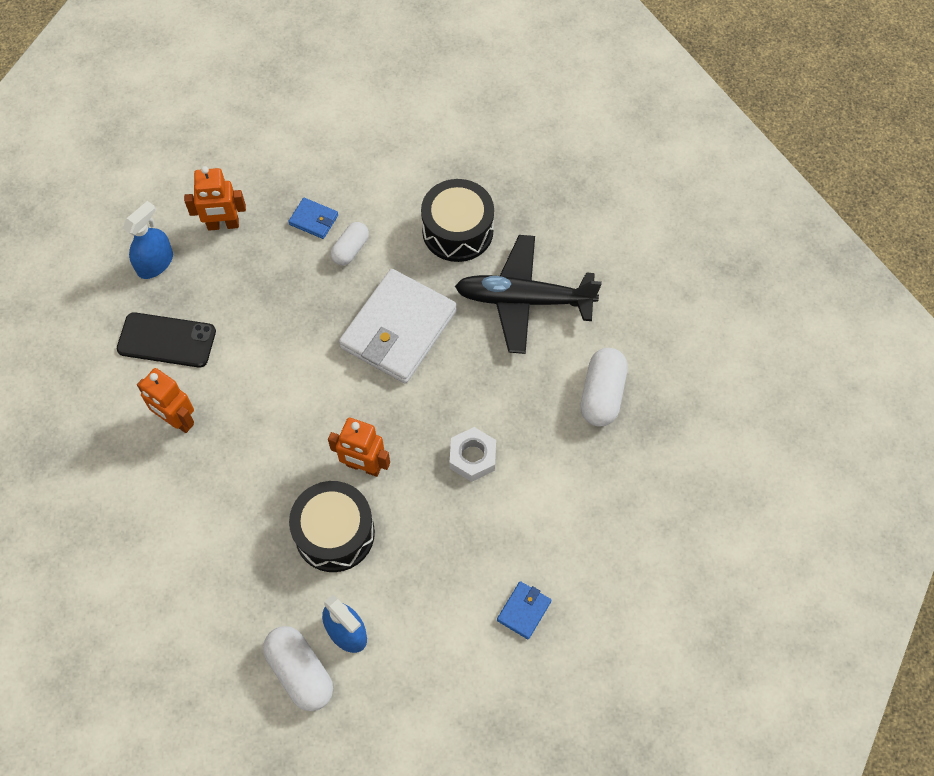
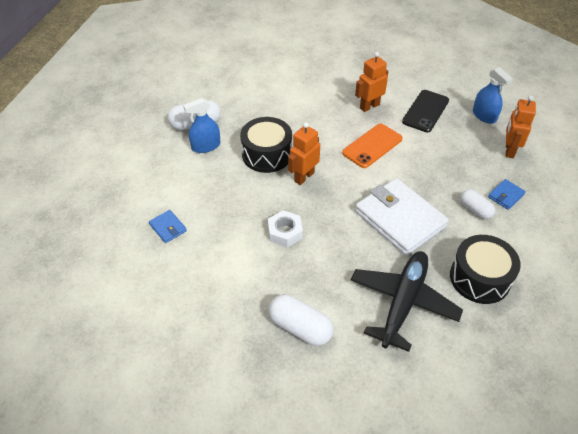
camera: 110 degrees right, 15 degrees down
(269, 394) = (372, 146): none -> orange phone

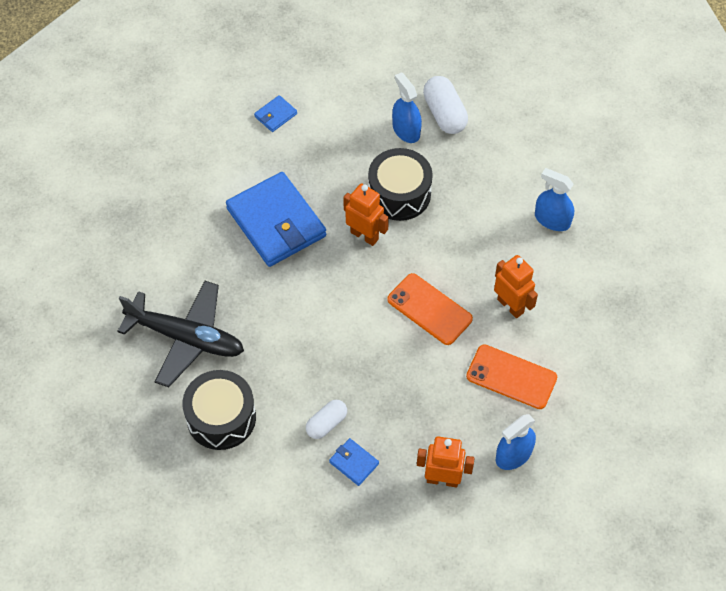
camera: 85 degrees right, 10 degrees up
(285, 232) = (276, 222): white nut -> blue wallet
(300, 81) = (552, 220): none -> blue spray bottle
(300, 327) = (154, 245): white capsule -> none
(399, 219) = (304, 338): white wallet -> none
(425, 111) = (511, 377): black phone -> orange phone

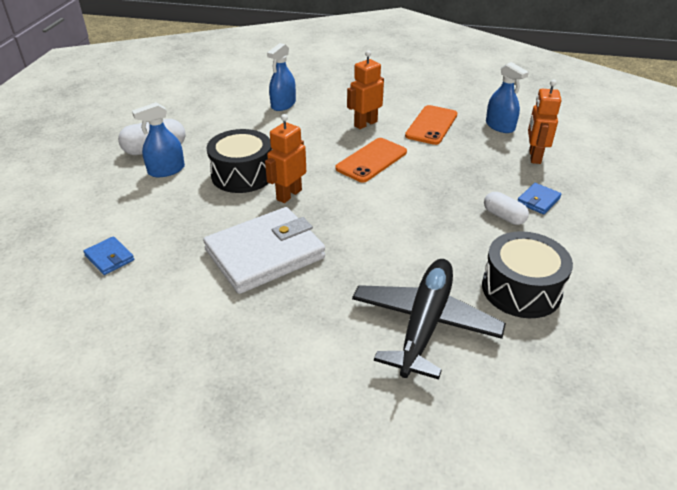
camera: 90 degrees left, 20 degrees down
(276, 222) = (265, 254): blue wallet -> white wallet

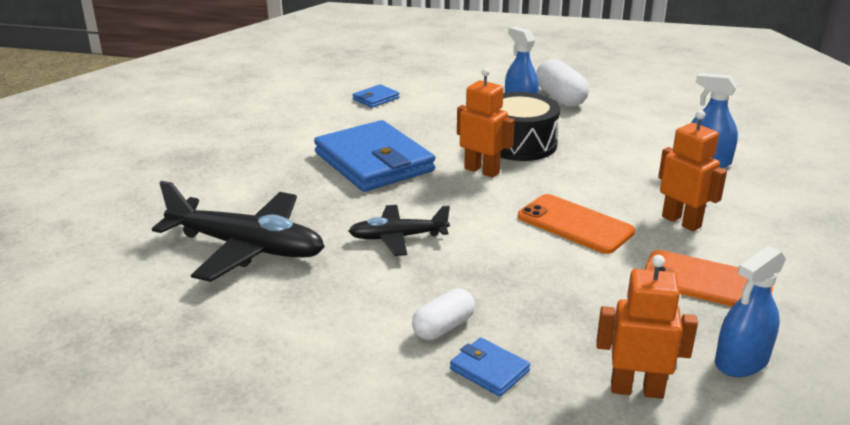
camera: 90 degrees right, 10 degrees down
(265, 254) = (374, 162): white wallet -> blue wallet
(397, 237) = (397, 237): none -> black plane
(521, 289) = (284, 321): black drum -> none

